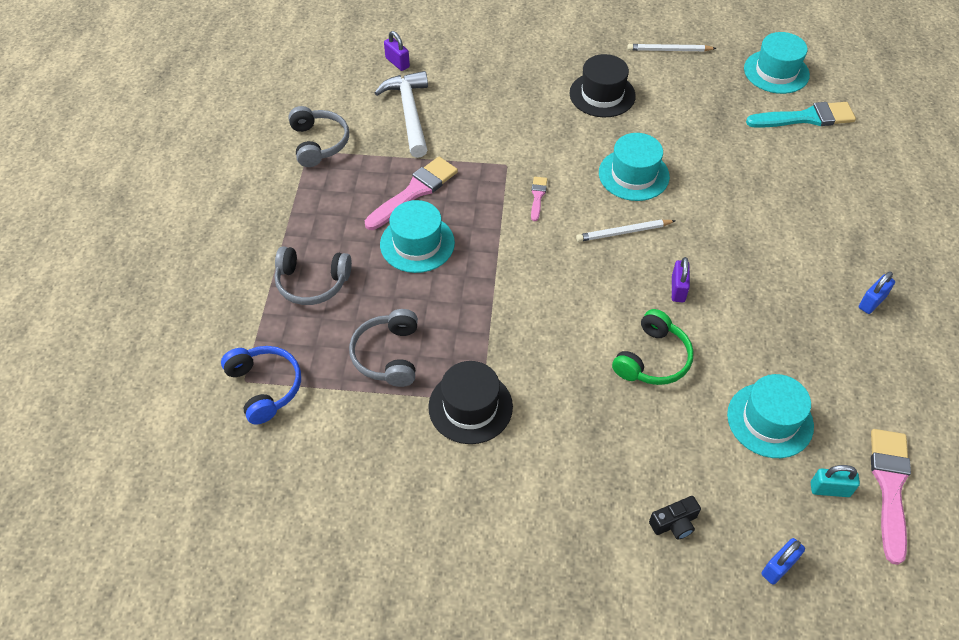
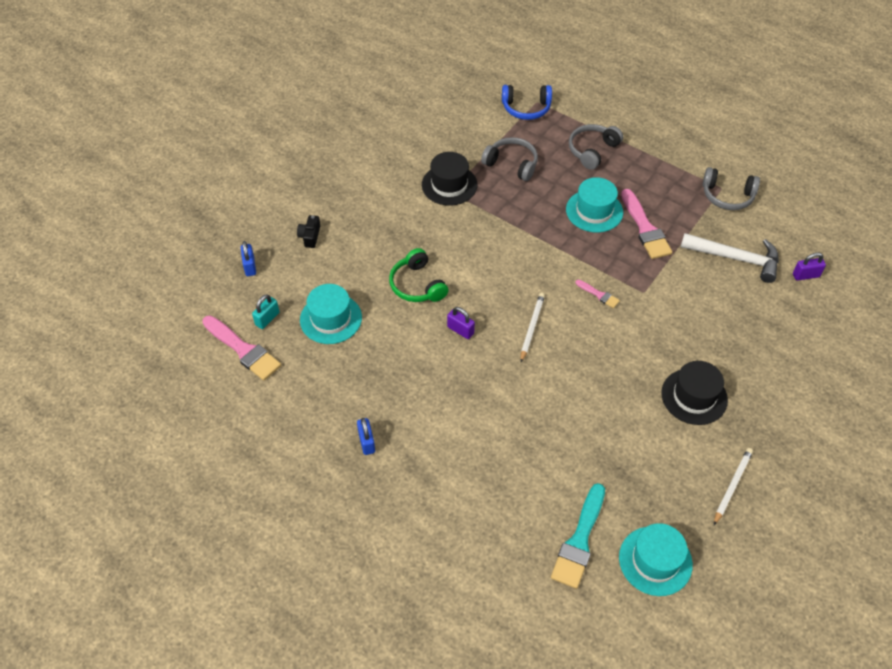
camera: 120 degrees right, 0 degrees up
(633, 175) = (586, 366): turquoise hat -> none

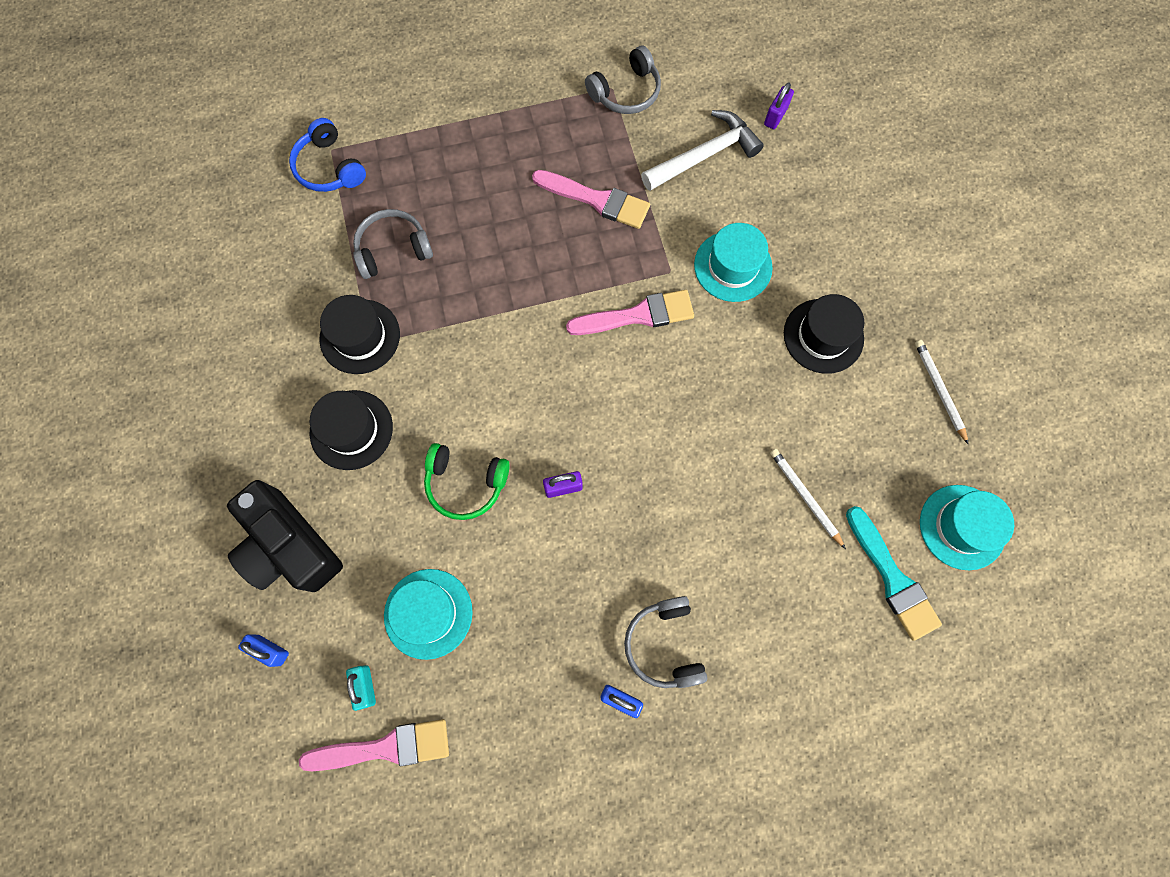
camera: 50 degrees left, 20 degrees up
(310, 236) = (290, 546): black camera -> black camera, size x2.45
(396, 217) = (351, 430): none -> black hat
(526, 108) = (329, 167): blue headphones -> blue headphones turned 105 degrees clockwise
(532, 327) = (621, 414): white pencil -> white pencil (805, 497)
(592, 150) = (452, 157): grey headphones -> grey headphones (664, 644)
(594, 211) = (531, 226): turquoise hat -> turquoise hat (733, 266)
(599, 295) = (637, 315): pink brush -> pink brush, size x2.01

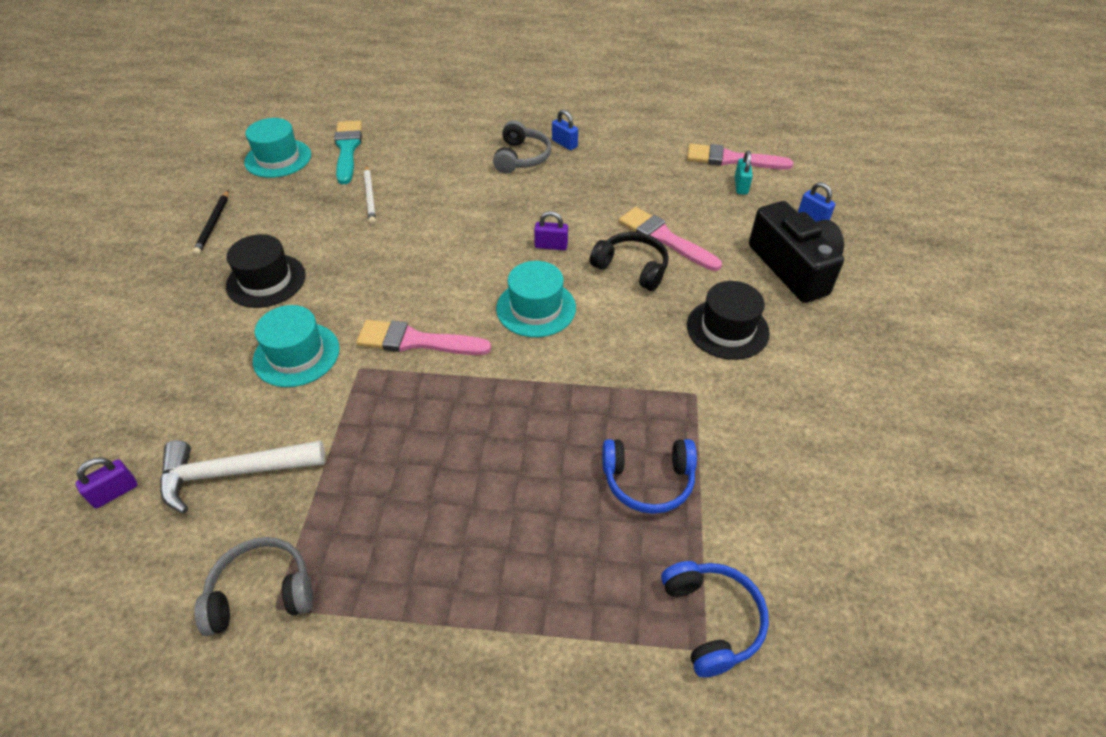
camera: 160 degrees left, 25 degrees down
(360, 336) = (705, 402): black hat -> none
(393, 249) = (648, 480): grey headphones -> blue headphones
(428, 613) = (685, 207): turquoise hat -> turquoise hat (536, 308)
(465, 483) = (632, 268): green headphones -> black headphones
(596, 200) = (388, 462): pink brush -> pink brush (664, 238)
(939, 390) = (213, 224): white pencil -> black pencil

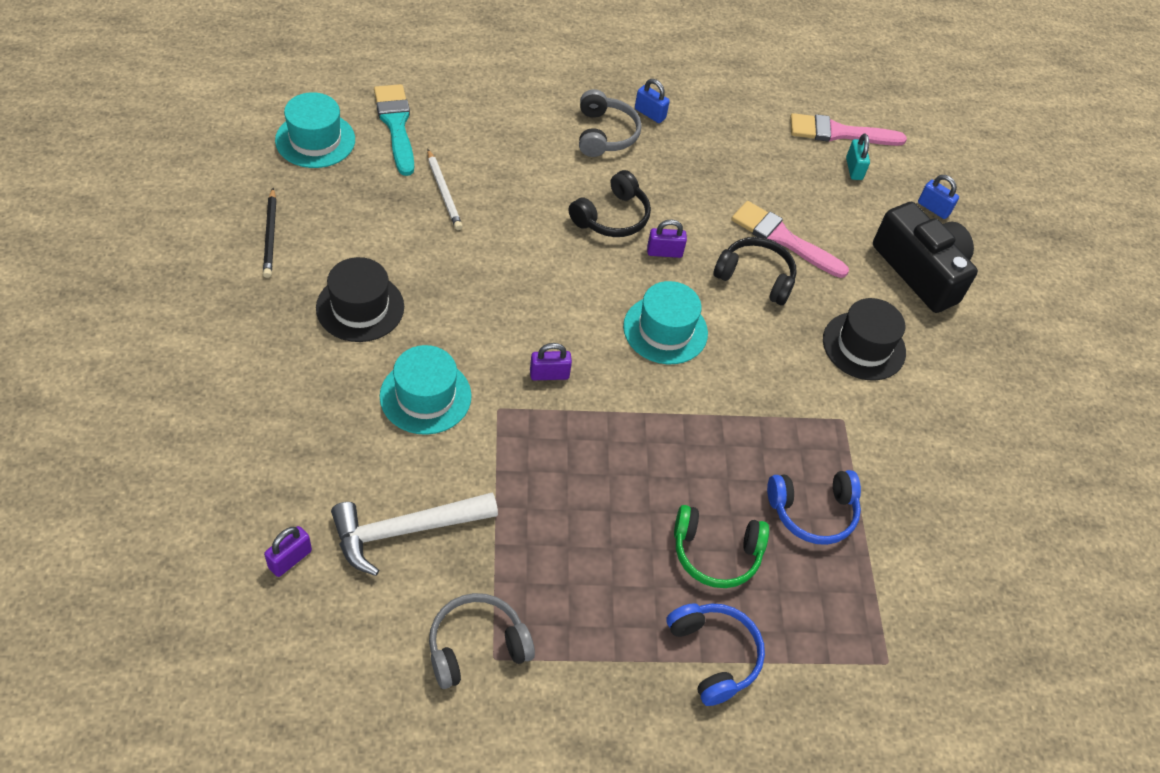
camera: 15 degrees left, 5 degrees up
(416, 341) = (549, 374): pink brush -> purple padlock
(511, 218) = (612, 217): none -> black headphones
(536, 515) = (716, 553): none -> green headphones
(712, 620) = (890, 637): blue headphones -> blue headphones (714, 655)

